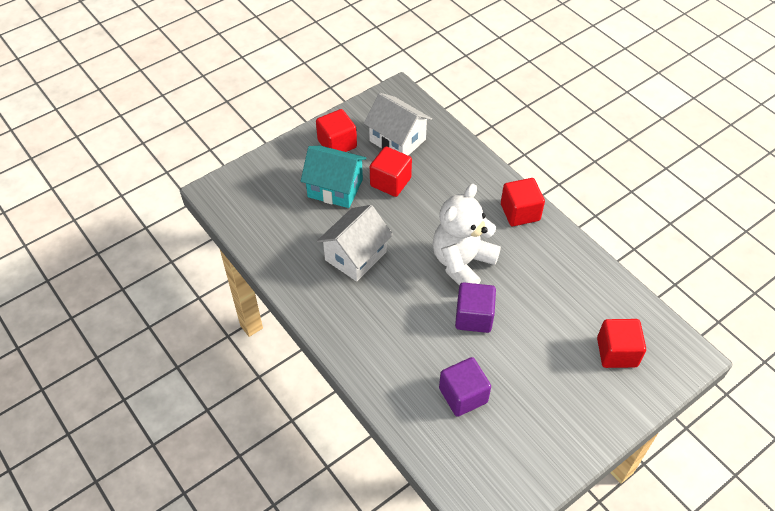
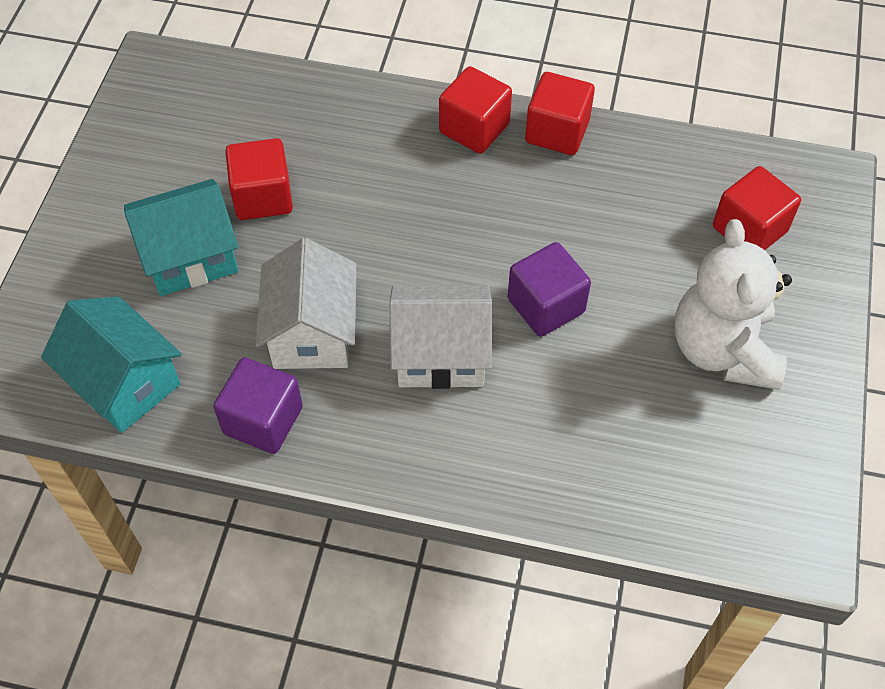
camera: 40 degrees left, 5 degrees up
(260, 223) = (124, 383): none -> turquoise house
(337, 144) = (131, 191): red cube -> red cube (557, 132)
(397, 140) = (217, 132): white house -> white house (440, 354)
(462, 263) = (464, 244): white teddy bear -> white teddy bear (723, 350)
(463, 395) = (628, 417): purple cube -> purple cube (263, 420)

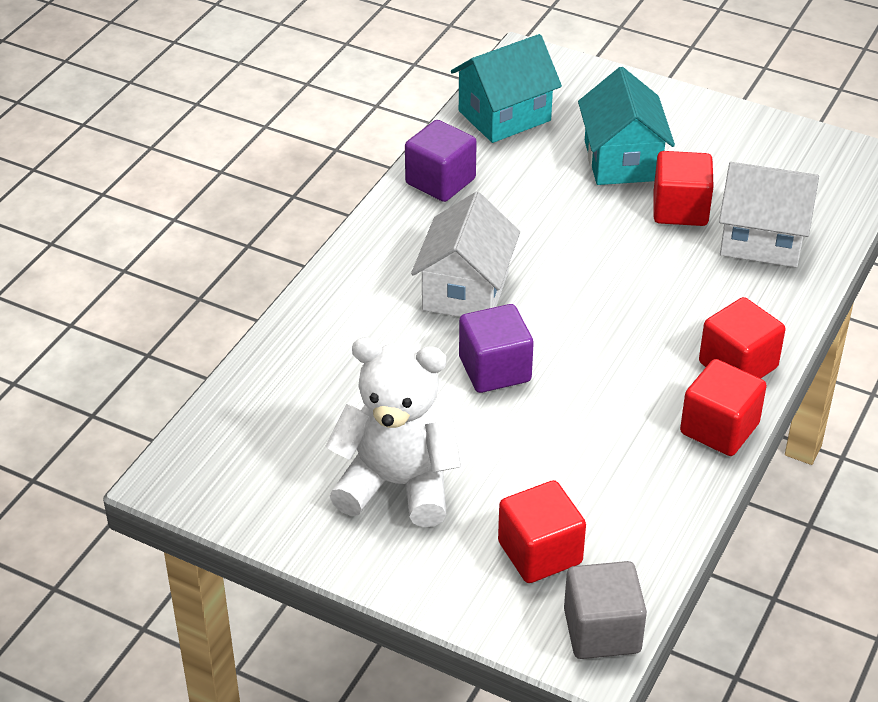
camera: 105 degrees right, 15 degrees down
(312, 332) = (517, 219): white house -> white house (762, 240)
(806, 176) = (602, 631): none -> grey cube

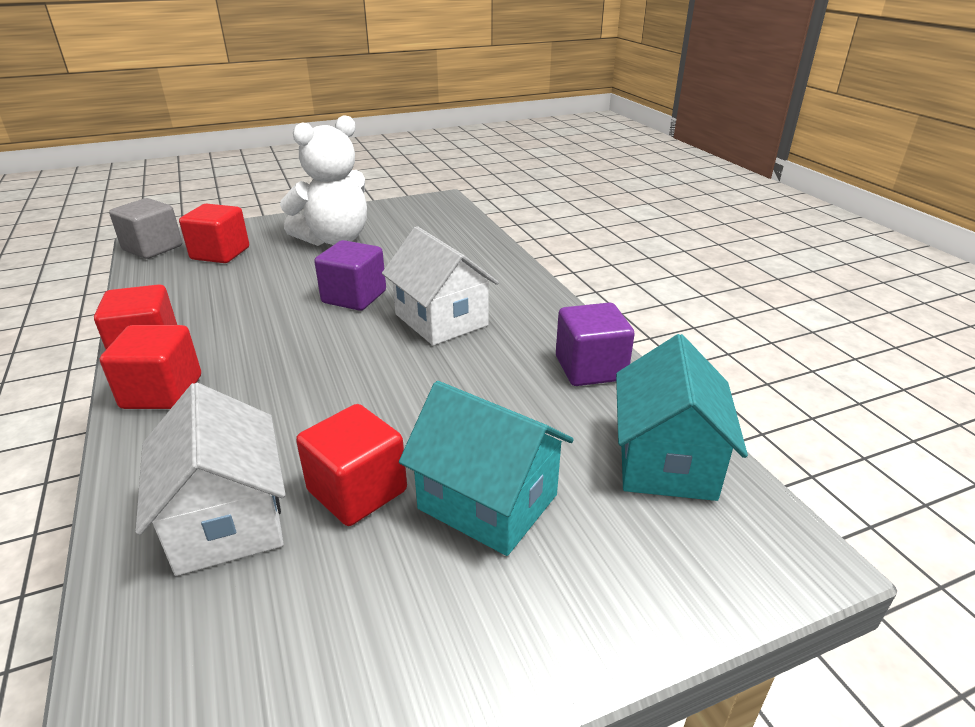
camera: 130 degrees right, 10 degrees down
(762, 240) = (227, 520): white house -> white house turned 75 degrees counterclockwise

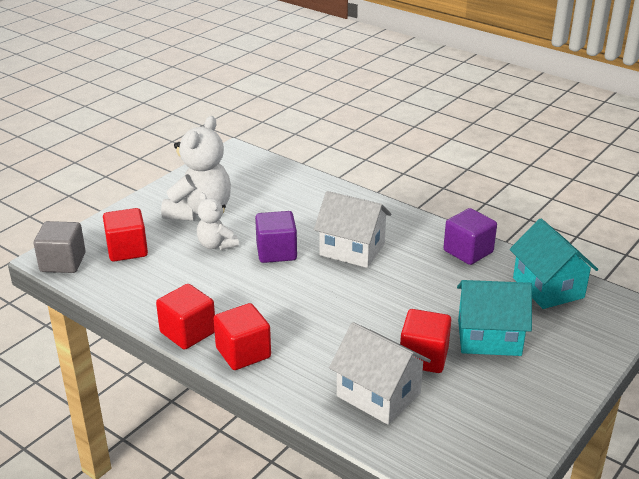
camera: 30 degrees left, 0 degrees up
(305, 272) = (216, 245): none -> white teddy bear

